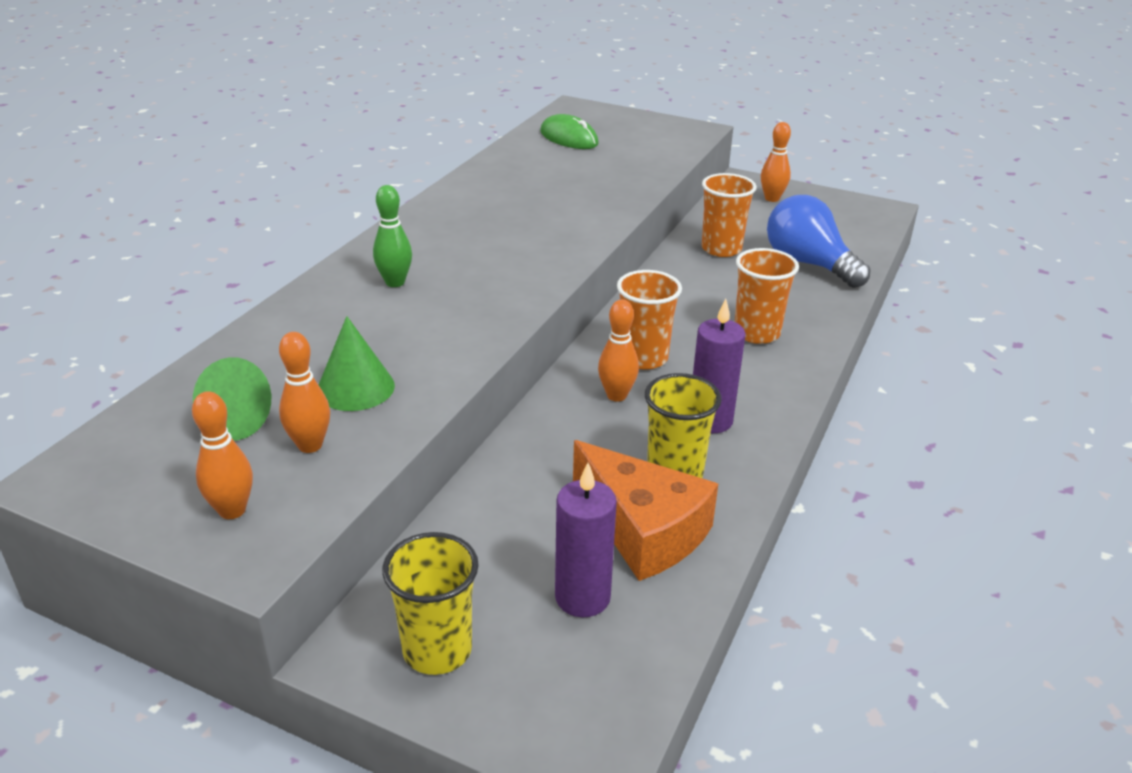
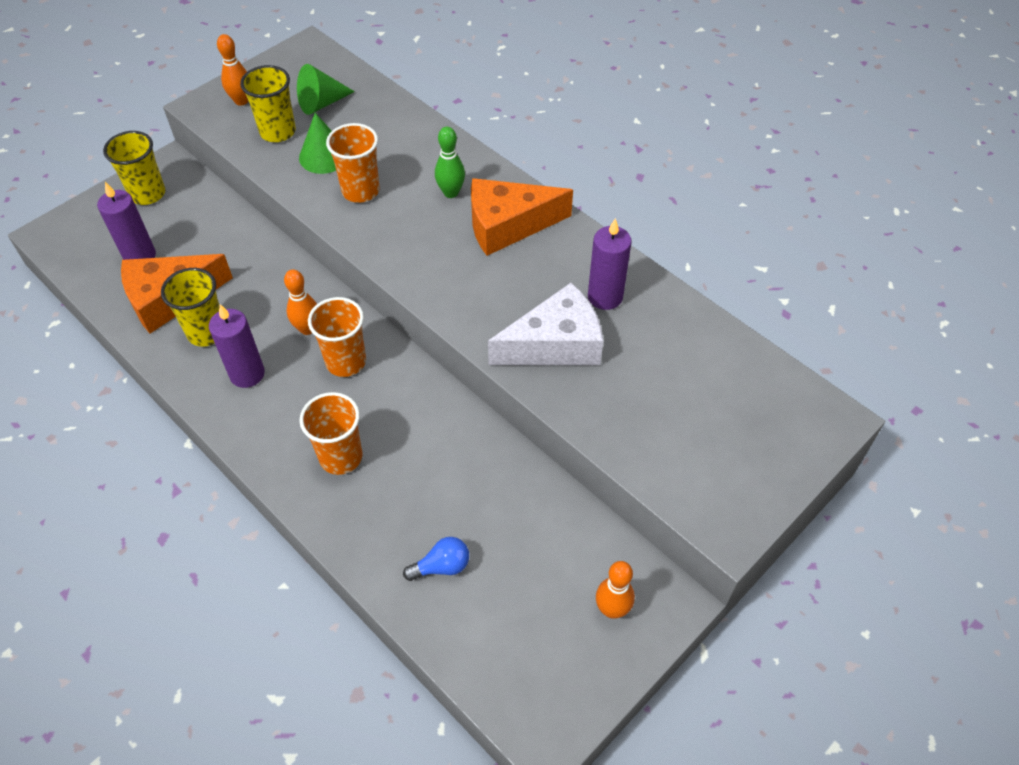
camera: 110 degrees right, 20 degrees up
(310, 445) = (278, 132): orange bowling pin -> yellow cup
(434, 242) = (508, 225): none -> orange cheese
(507, 187) = (605, 297): none -> purple candle
(569, 138) = (726, 382): green mouse -> none
(579, 200) = (555, 344): none -> white cheese
(721, 249) = (504, 496): orange cup -> orange cup (360, 191)
(808, 264) = (442, 566): blue light bulb -> blue light bulb, size x0.50

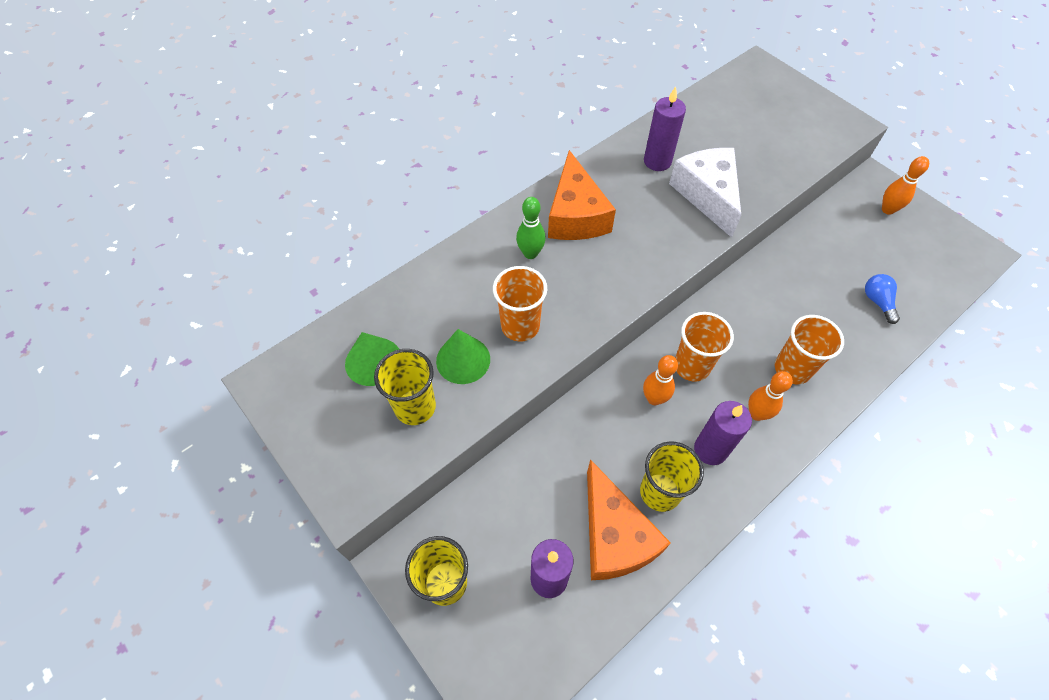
camera: 85 degrees left, 5 degrees up
(241, 101) = (350, 450): orange bowling pin -> orange bowling pin (756, 414)

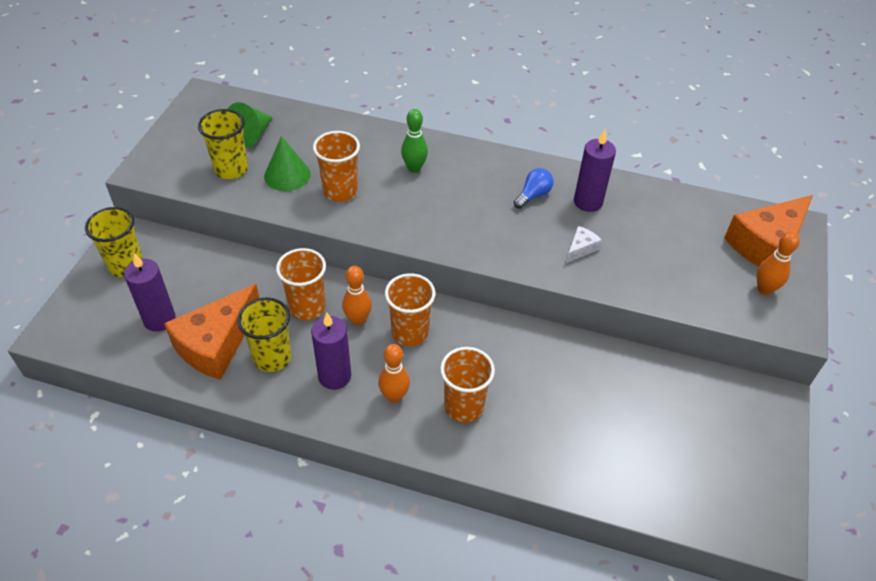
camera: 55 degrees right, 10 degrees down
(575, 215) = (477, 177): orange cheese -> orange cheese (766, 244)
(614, 433) = (307, 307): none -> orange cup
(707, 195) = (581, 248): white cheese -> white cheese, size x0.43
(877, 302) = (604, 452): blue light bulb -> blue light bulb (533, 195)
(887, 210) = (743, 424): orange bowling pin -> orange bowling pin (764, 289)

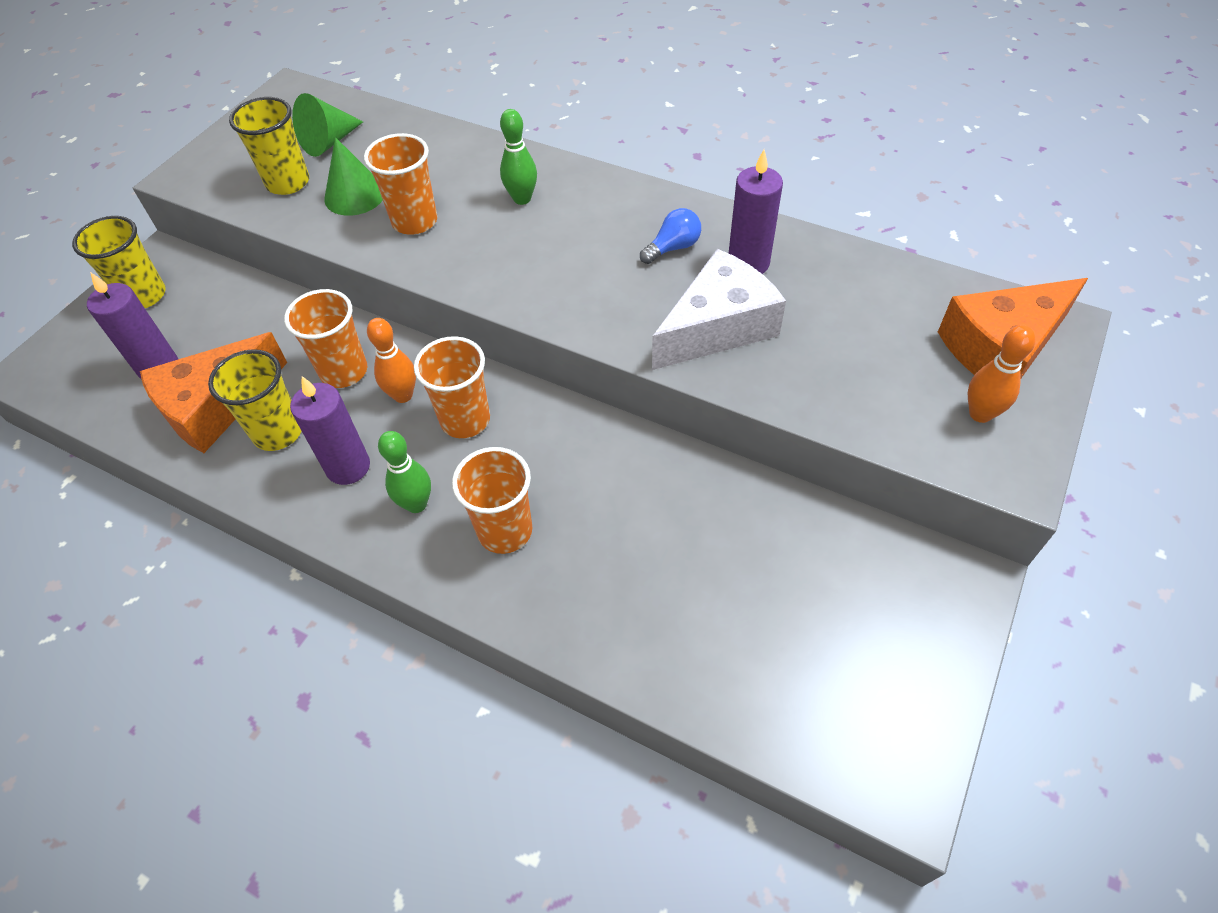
camera: 15 degrees right, 5 degrees up
(394, 396) = (416, 504): orange bowling pin -> green bowling pin
(581, 248) = (718, 327): white cheese -> white cheese, size x2.32

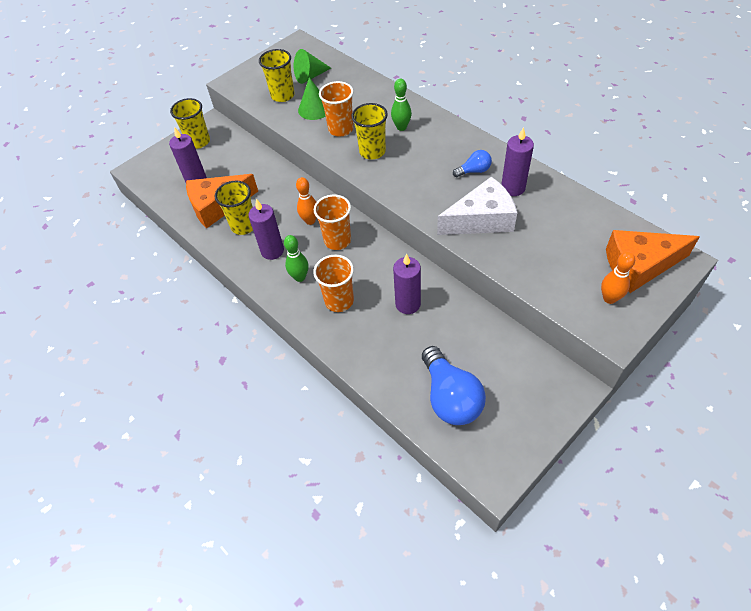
camera: 20 degrees right, 0 degrees up
(344, 371) = (284, 202): orange cup -> none
(485, 249) = (372, 151): none -> yellow cup
(631, 505) = (408, 304): none -> purple candle
(769, 659) = (450, 397): none -> blue light bulb

